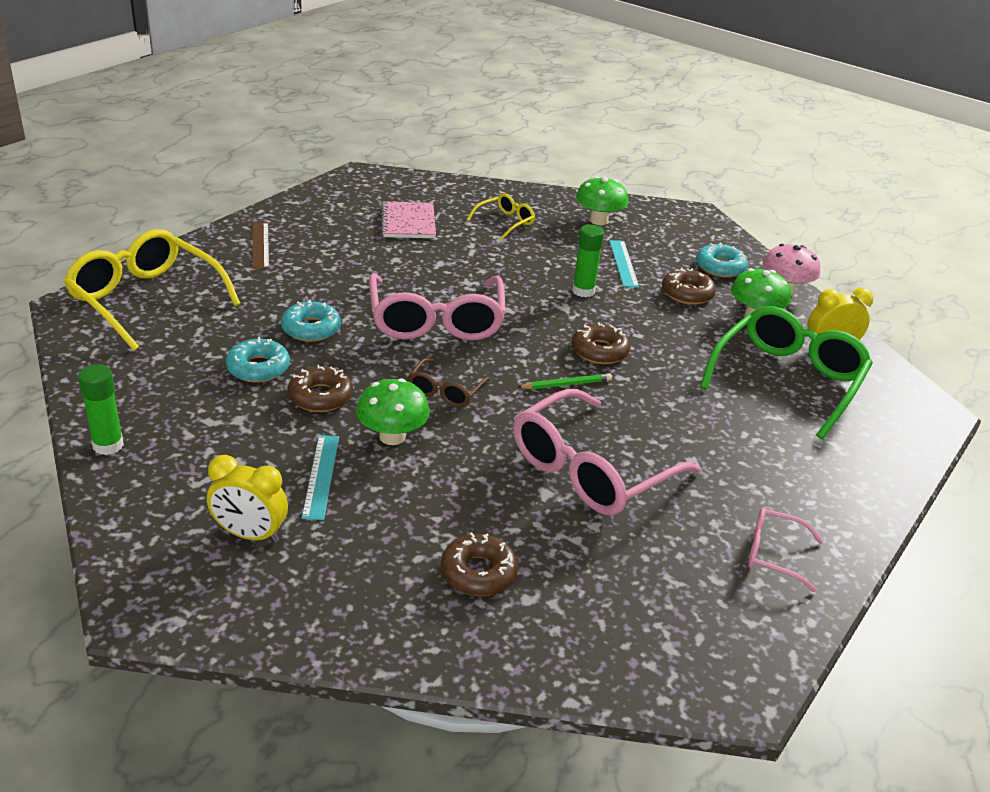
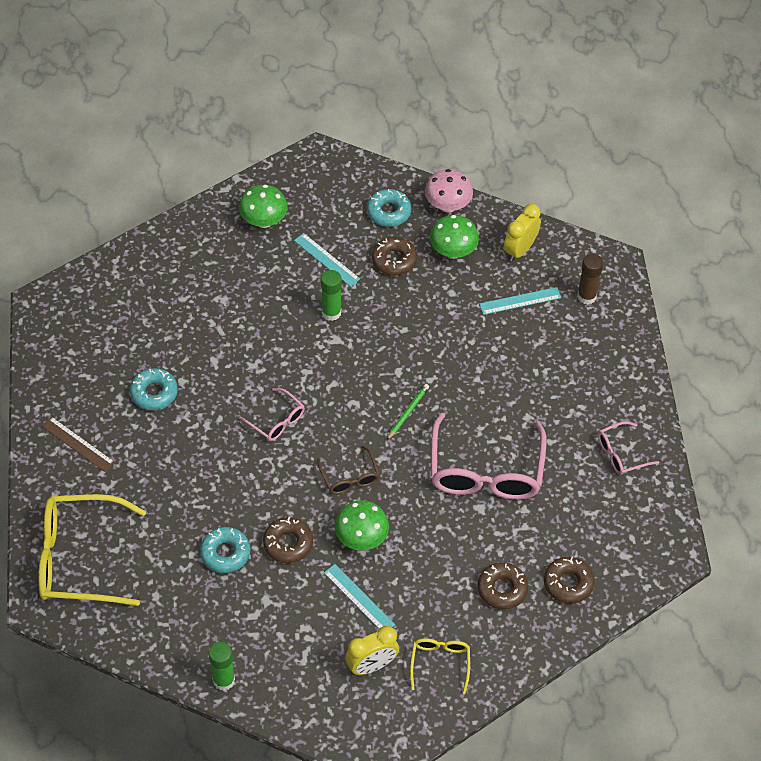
camera: 40 degrees left, 20 degrees up
(311, 329) = (213, 494): turquoise donut -> turquoise donut (154, 393)
(408, 222) = (143, 333): pink notebook -> none
(436, 321) = (277, 421): pink glasses -> pink glasses, size x0.49
(505, 222) = (205, 276): yellow glasses -> yellow glasses (440, 663)
(599, 351) = (397, 365): brown donut -> brown donut (568, 583)
(788, 380) = (520, 301): green glasses -> turquoise ruler
(871, 415) = (586, 296): none -> brown glue stick

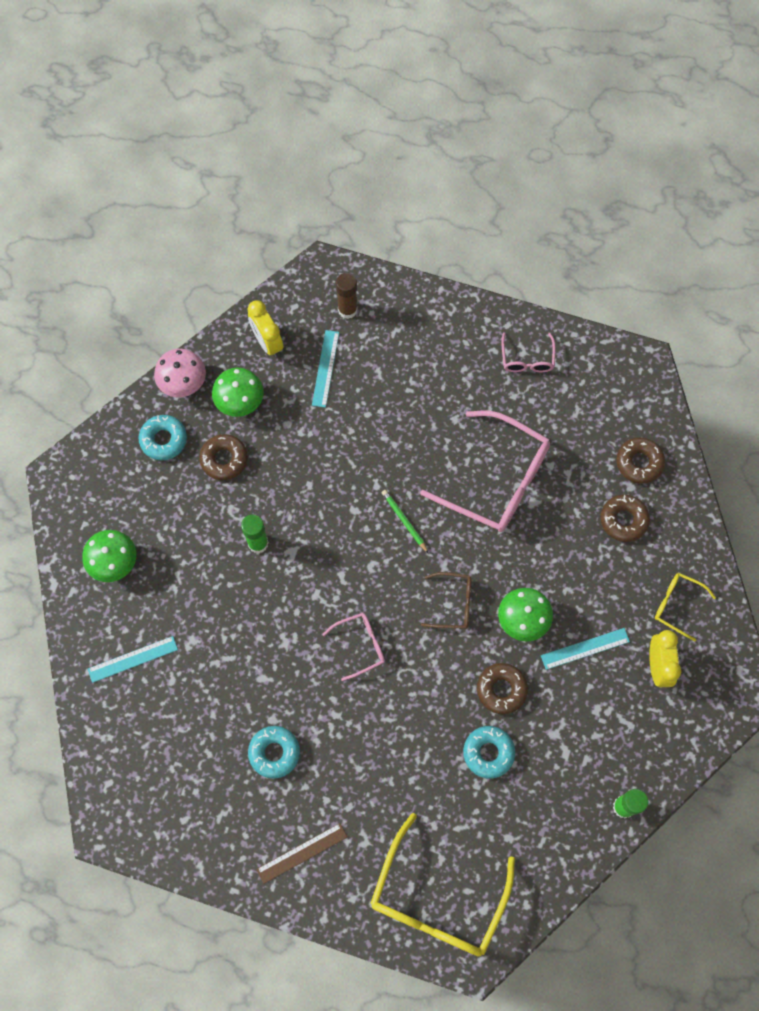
camera: 65 degrees left, 15 degrees up
(326, 259) = (192, 522): turquoise ruler -> turquoise ruler (133, 659)

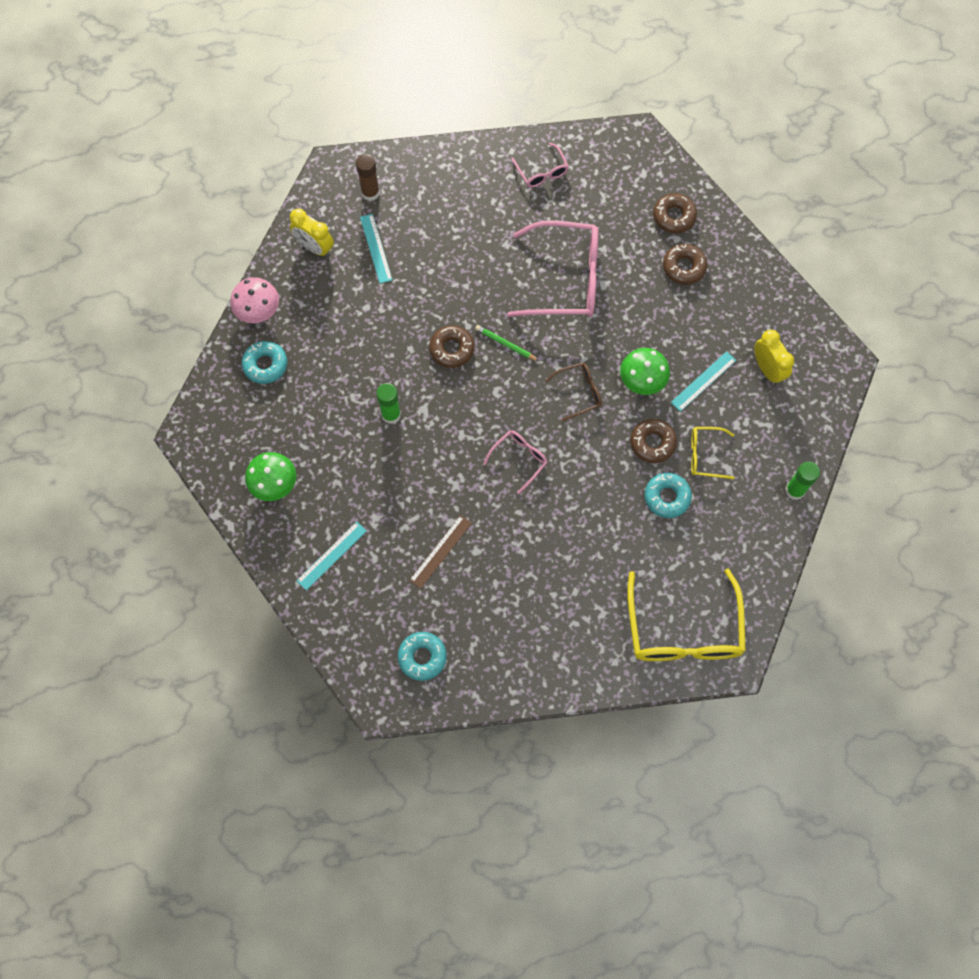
camera: 25 degrees left, 0 degrees up
(224, 459) = (326, 359): brown donut -> brown donut (452, 349)
(240, 402) = (316, 306): green mushroom -> none
(274, 753) = (491, 576): turquoise donut -> turquoise donut (422, 657)
(302, 853) = (555, 645): brown ruler -> brown ruler (440, 551)
(677, 605) = (759, 315): yellow glasses -> yellow glasses (705, 455)

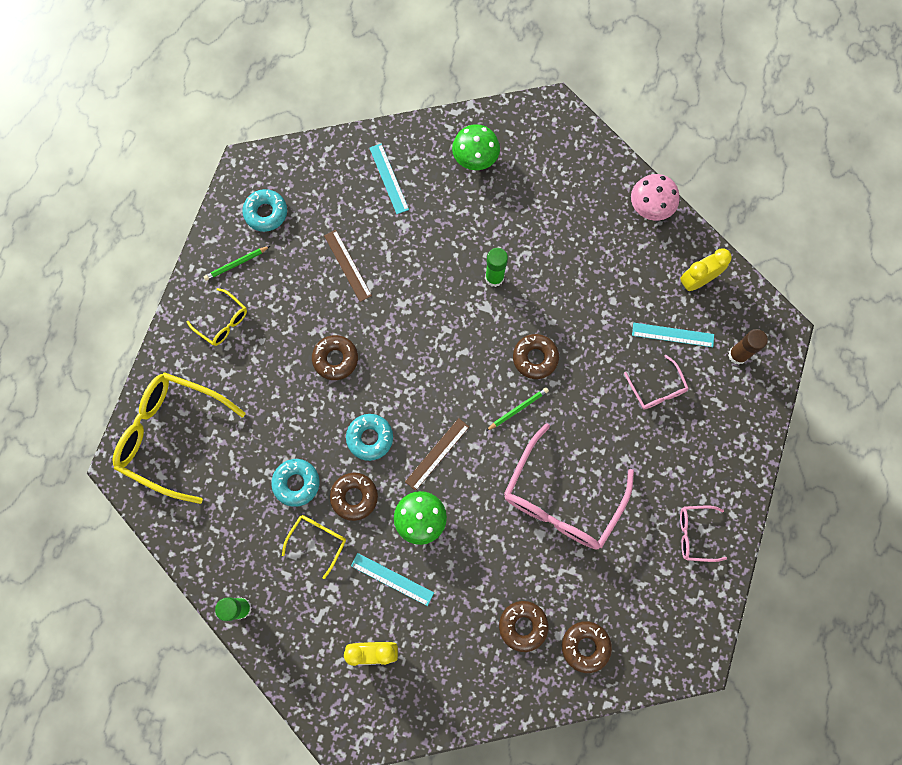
camera: 115 degrees right, 5 degrees up
(265, 365) = (592, 193): turquoise donut -> turquoise donut (370, 438)
(489, 658) = (236, 264): none -> green pencil
(519, 459) = (398, 369): pink glasses -> pink glasses (657, 389)
(537, 518) = (335, 359): none -> brown donut
(553, 640) = (223, 322): none -> yellow glasses
(579, 392) = (437, 454): brown glasses -> brown ruler
(703, 381) = (392, 579): turquoise ruler -> turquoise ruler turned 45 degrees counterclockwise

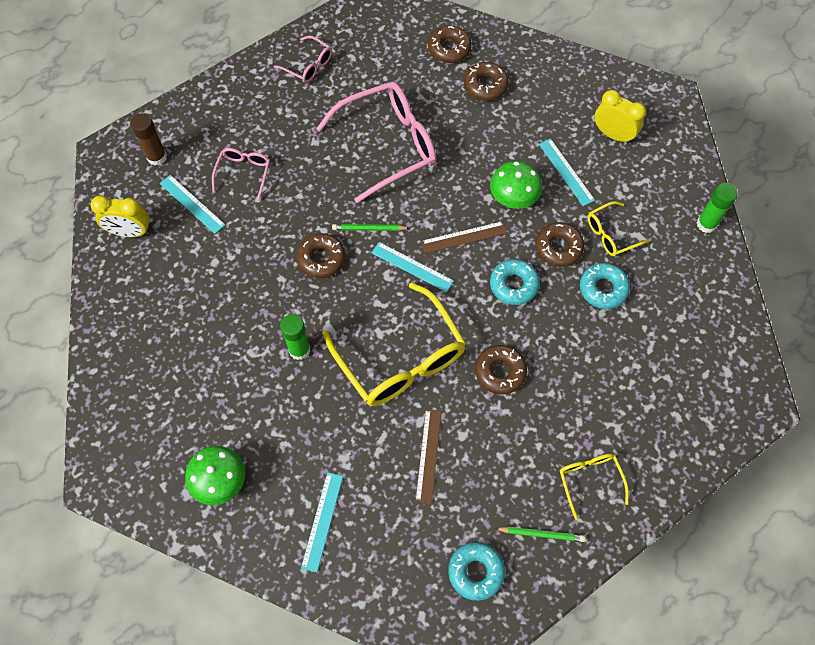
camera: 145 degrees left, 10 degrees down
(171, 435) = (699, 401): yellow glasses -> yellow glasses (401, 359)
(460, 399) = (412, 267): none -> turquoise ruler
(650, 207) = (106, 319): pink mushroom -> none

